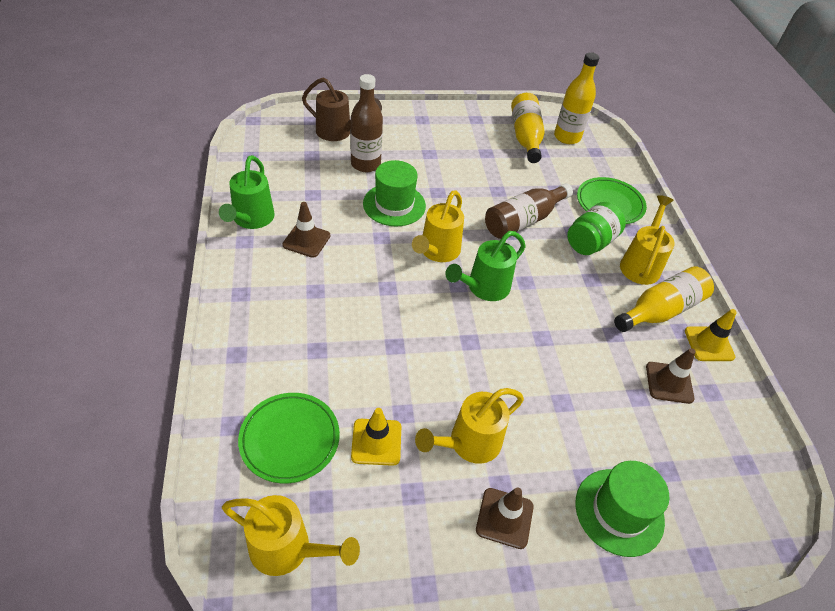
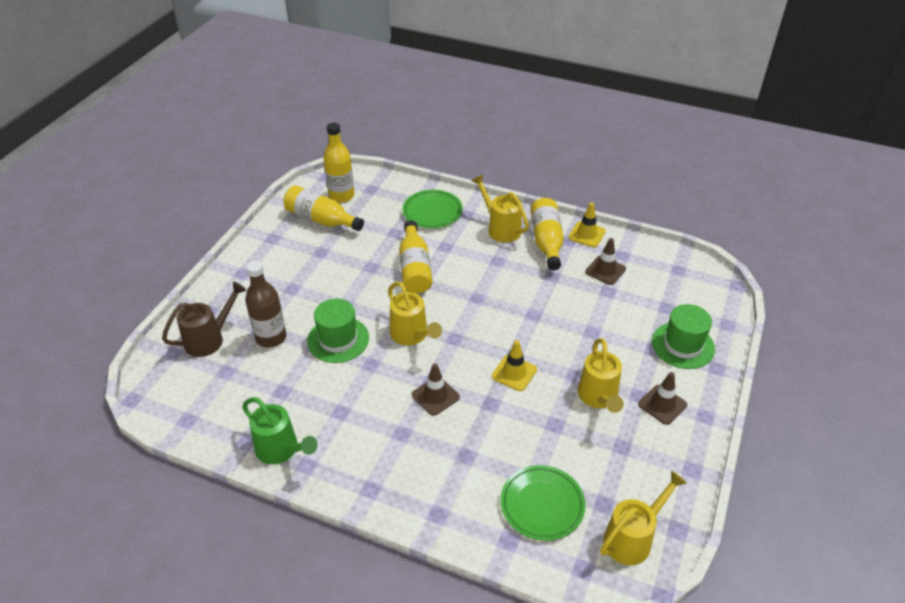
camera: 55 degrees left, 5 degrees down
(306, 240) = (338, 418): brown traffic cone -> brown traffic cone (435, 396)
(376, 442) = (571, 451): yellow traffic cone -> yellow traffic cone (514, 373)
(483, 288) = (467, 325): green watering can -> none
(523, 221) = (415, 268): brown bottle -> yellow bottle
(590, 242) = (463, 243): green jar -> none

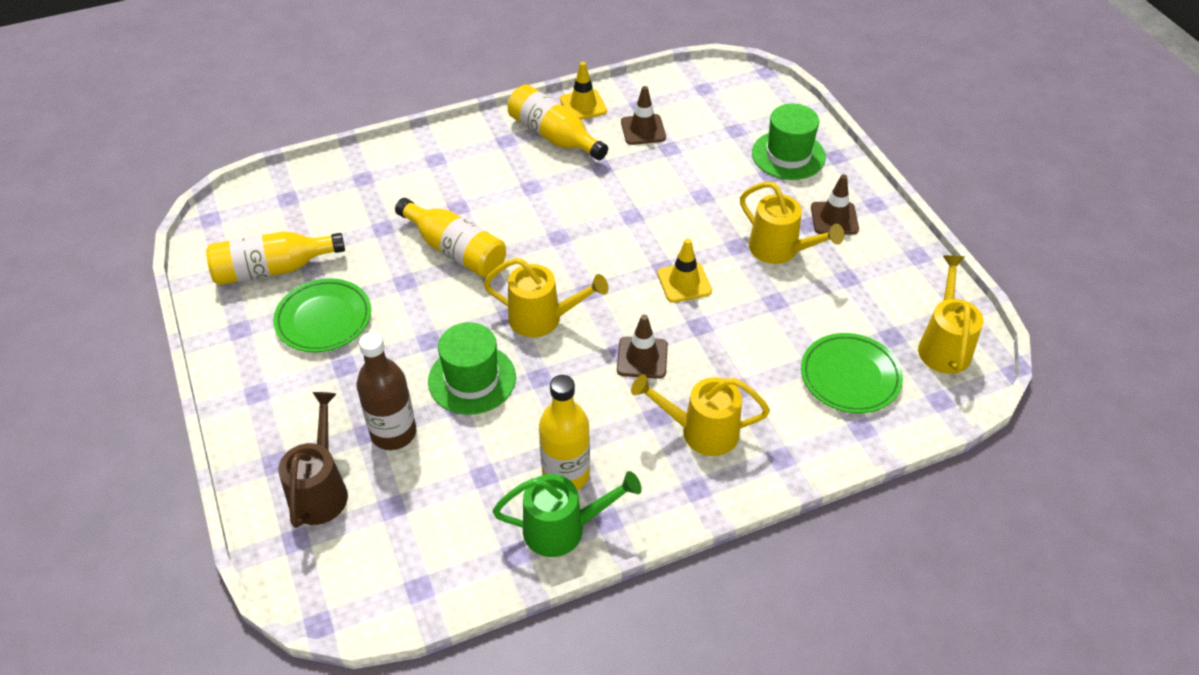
camera: 45 degrees left, 5 degrees up
(341, 196) = (261, 227): yellow bottle -> yellow bottle (566, 474)
(432, 212) = (395, 180): green plate -> green plate (324, 319)
(500, 228) = (491, 151): yellow watering can -> yellow watering can (701, 431)

